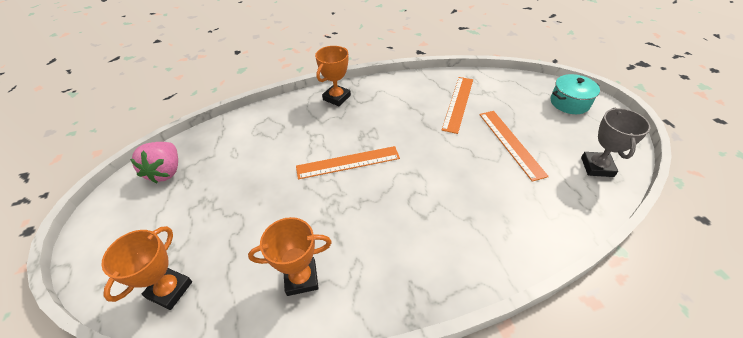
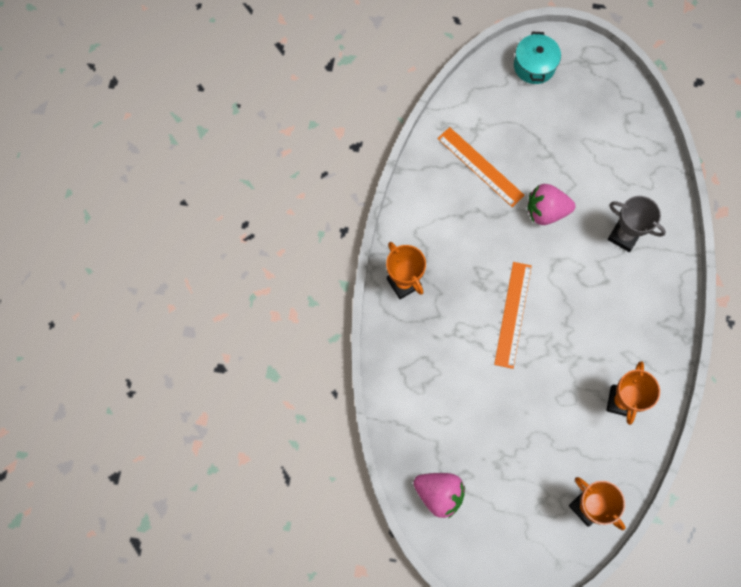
camera: 65 degrees left, 25 degrees up
(455, 151) = (546, 211): none -> pink strawberry
(510, 143) = (560, 158): orange ruler -> none
(597, 167) = (621, 112): grey trophy -> grey trophy (624, 236)

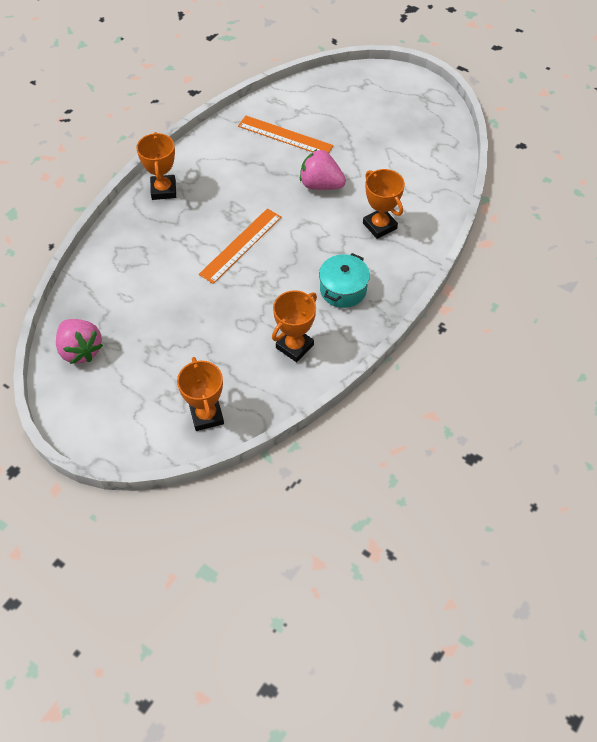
camera: 25 degrees right, 15 degrees down
(480, 167) = (285, 136): orange ruler -> orange ruler turned 45 degrees counterclockwise
(534, 66) = (378, 87): turquoise pot -> turquoise pot (343, 289)
(624, 236) = (379, 226): grey trophy -> orange trophy

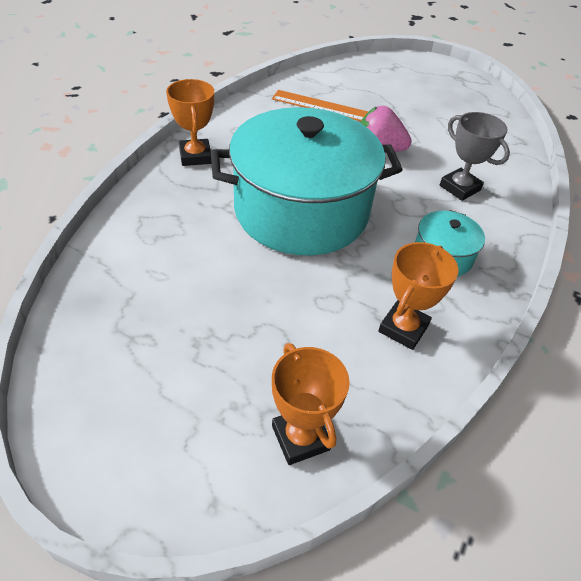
camera: 10 degrees left, 10 degrees down
(81, 350) = (95, 348): pink strawberry -> none
(241, 245) = (301, 211): orange ruler -> turquoise pot
(379, 226) = (459, 188): orange trophy -> grey trophy

